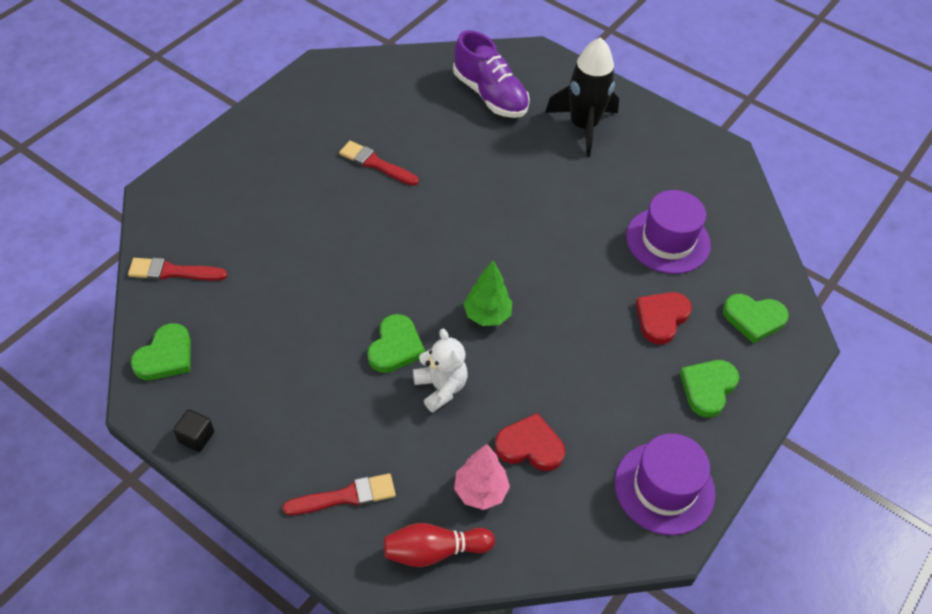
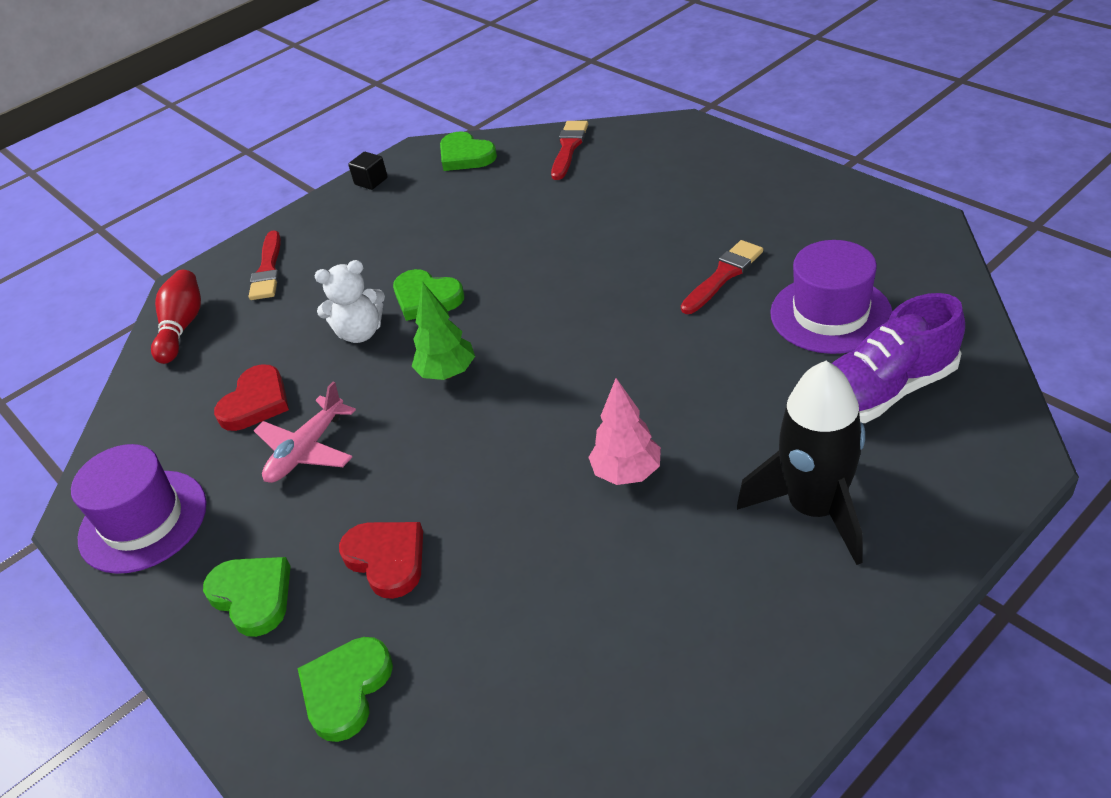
camera: 110 degrees right, 10 degrees down
(480, 491) = (224, 361): pink tree -> pink tree (627, 473)
(577, 391) = (307, 450): none -> pink plane
(668, 240) = (533, 594): purple hat -> purple hat (830, 314)

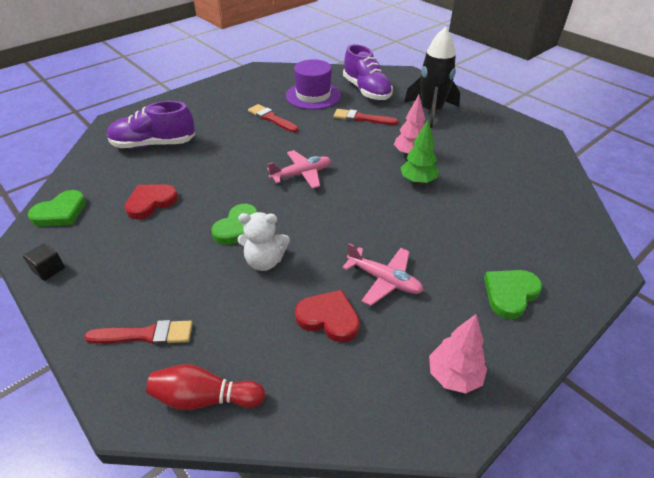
camera: 95 degrees left, 0 degrees up
(143, 521) = (454, 376): purple hat -> pink tree
(346, 689) = (559, 245): green heart -> none
(360, 333) = (264, 261): white teddy bear -> white teddy bear turned 105 degrees clockwise
(387, 559) = (473, 234): red heart -> red heart (151, 202)
(447, 373) = (322, 215): green tree -> green tree (417, 181)
(551, 337) = (301, 174): none -> pink plane
(568, 148) = (98, 163): red brush -> red brush (362, 118)
(620, 178) = (154, 144): none -> purple shoe

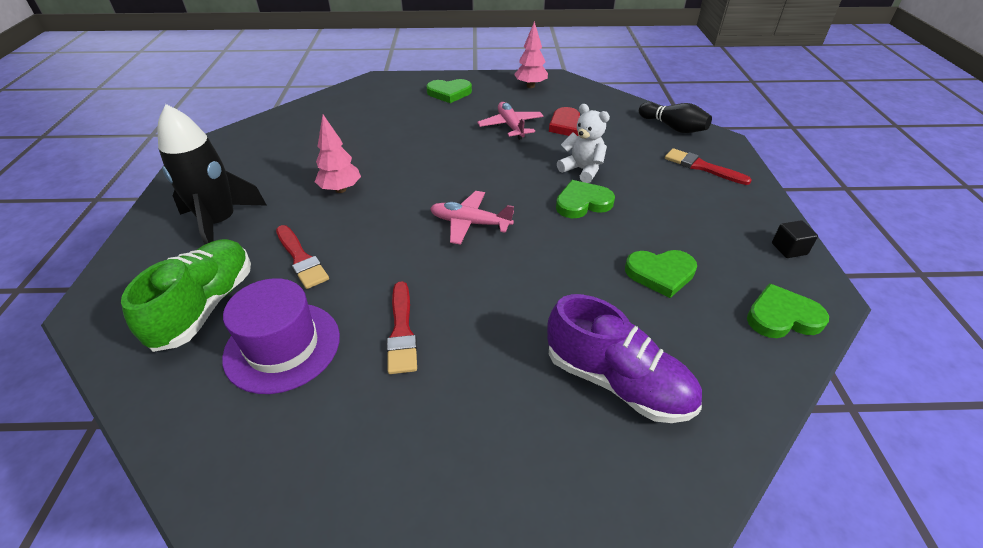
camera: 140 degrees left, 0 degrees up
(151, 202) = (660, 274): red heart -> green heart
(205, 398) = (673, 127): red bowling pin -> black bowling pin
(366, 91) = (205, 306): purple shoe -> green shoe
(417, 181) = (382, 165): green tree -> none

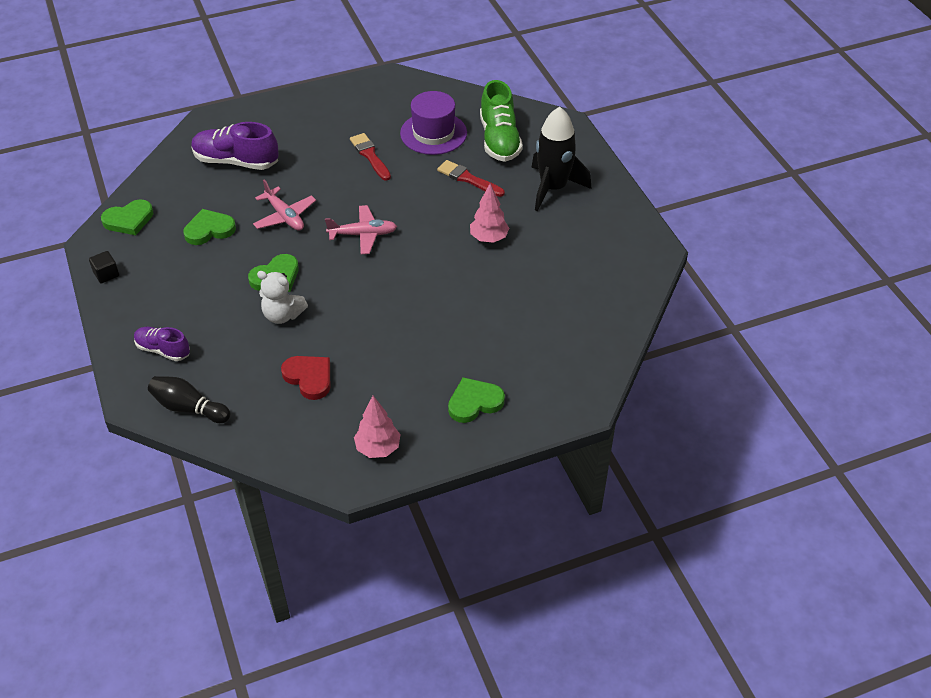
camera: 160 degrees right, 5 degrees up
(510, 126) = (374, 360): pink plane -> pink plane (285, 216)
(702, 167) = (163, 350): red brush -> purple shoe

